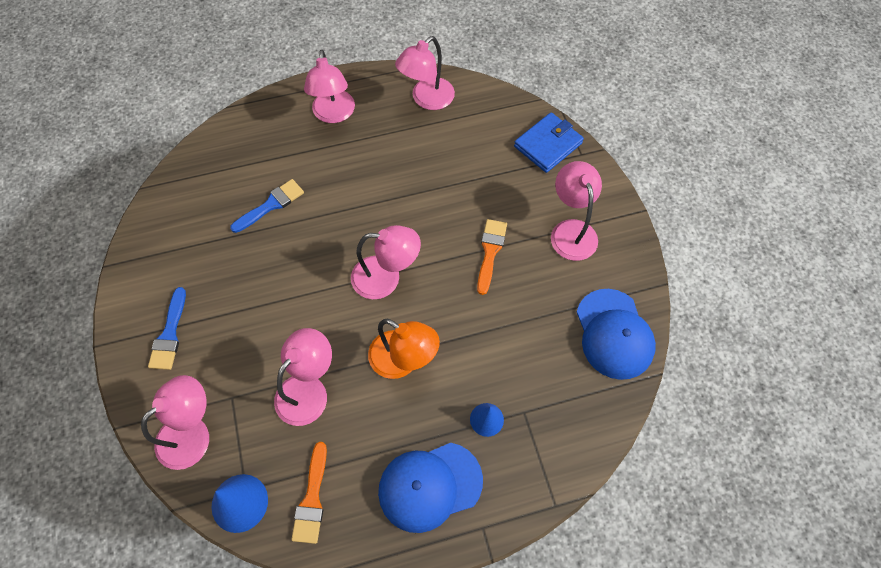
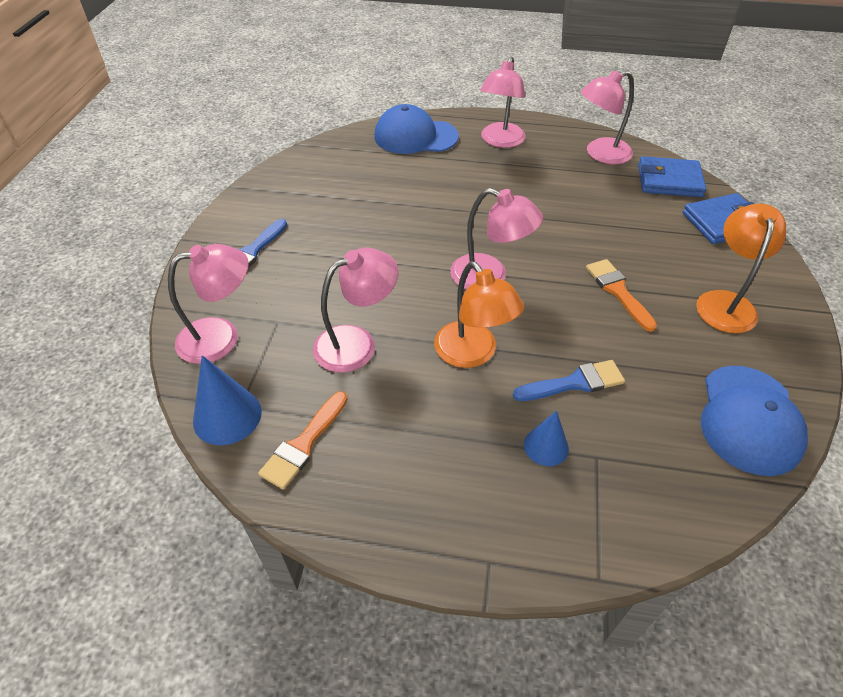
camera: 25 degrees right, 15 degrees down
(271, 205) = (404, 187): blue brush -> blue brush (574, 383)
(430, 486) = (444, 487): blue cap -> blue cap (415, 136)
(490, 252) = (618, 291): orange brush -> orange brush turned 60 degrees counterclockwise
(493, 112) = (669, 181): none -> blue wallet
(571, 230) = (725, 302): pink lamp -> orange lamp

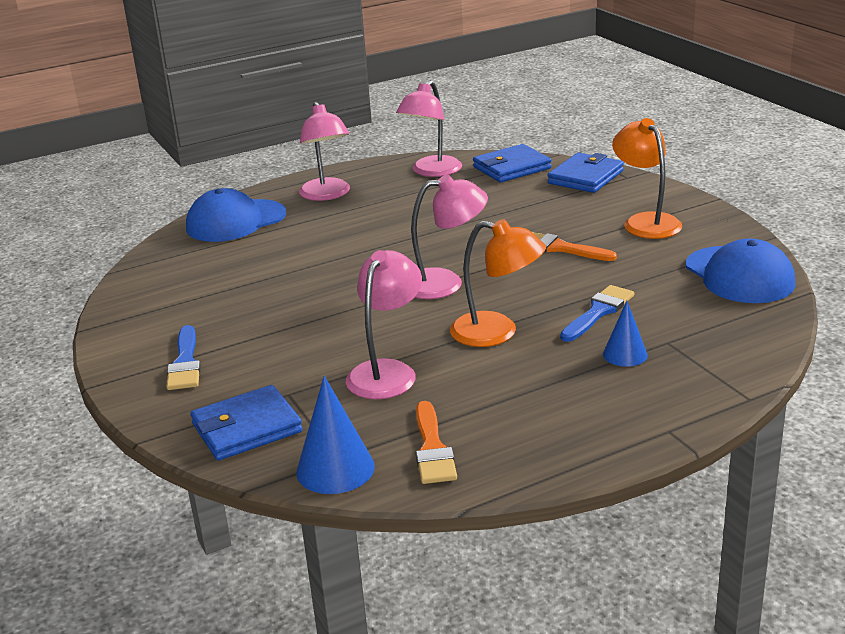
camera: 35 degrees left, 20 degrees down
(221, 337) = (246, 428): pink lamp -> blue wallet

